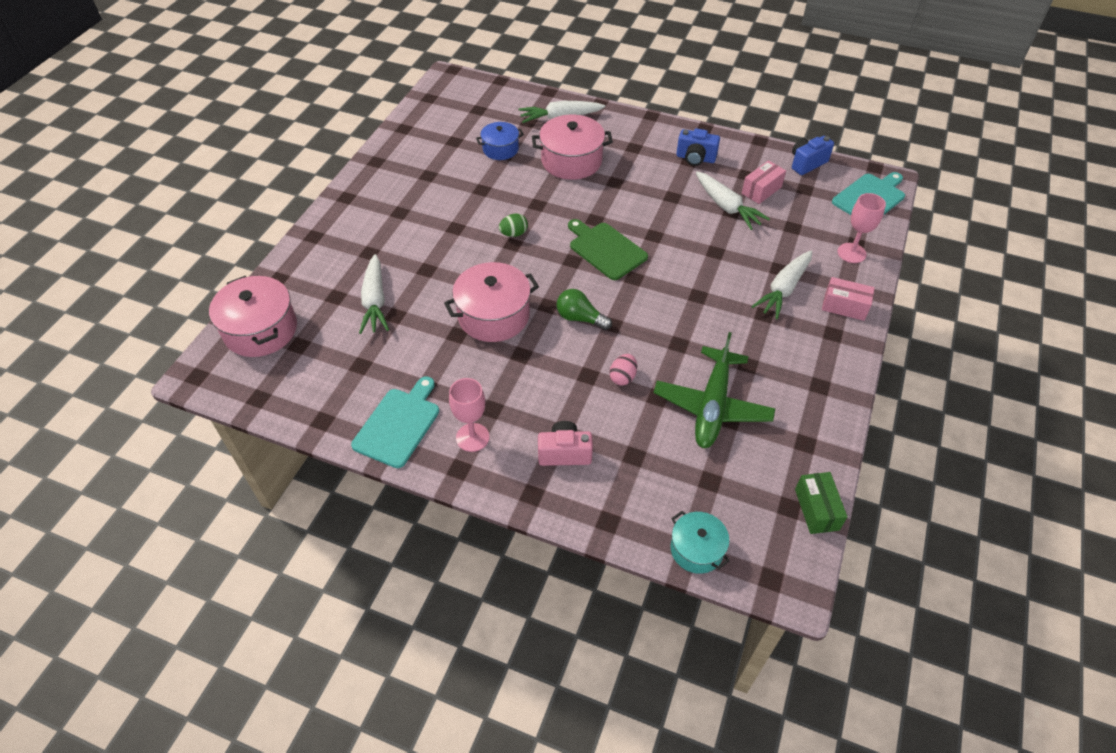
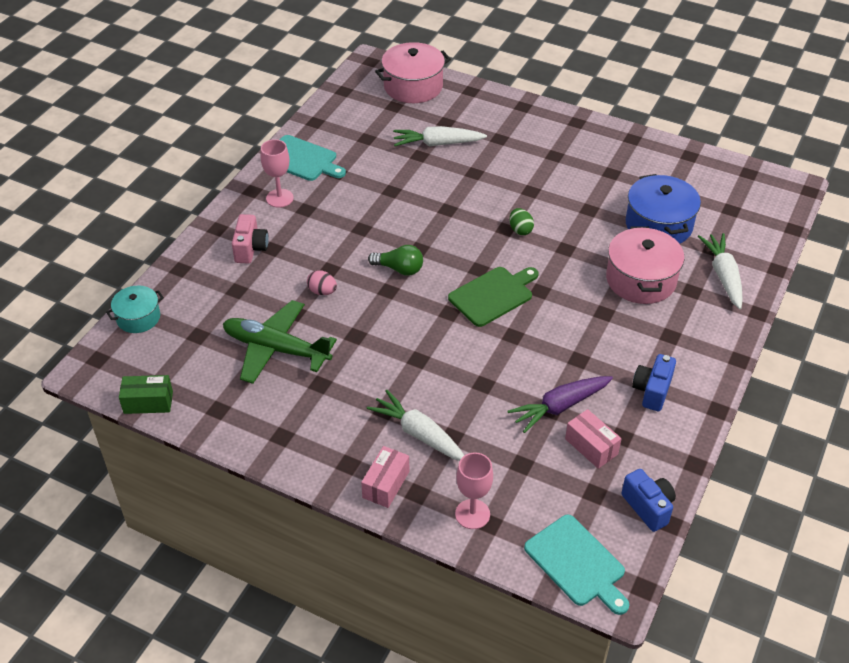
camera: 95 degrees right, 5 degrees down
(493, 316) = (410, 213): pink pot -> none
(500, 149) = (658, 225): blue pot -> blue pot, size x1.66
(580, 318) = (399, 269): green light bulb -> green light bulb turned 75 degrees clockwise
(727, 207) = (560, 407): white carrot -> purple carrot

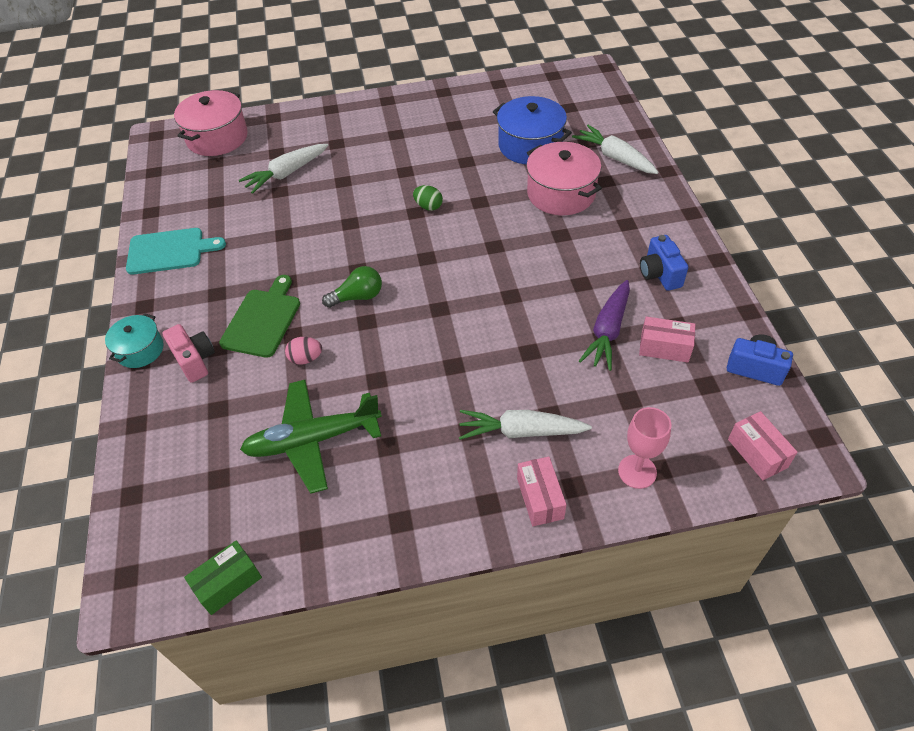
camera: 35 degrees left, 5 degrees up
(138, 318) = (134, 501): turquoise pot -> turquoise pot (140, 350)
(279, 198) = (180, 297): pink goblet -> none
(493, 295) = (461, 272): green cutting board -> green cutting board (263, 320)
(577, 563) = (757, 453): turquoise cutting board -> pink box

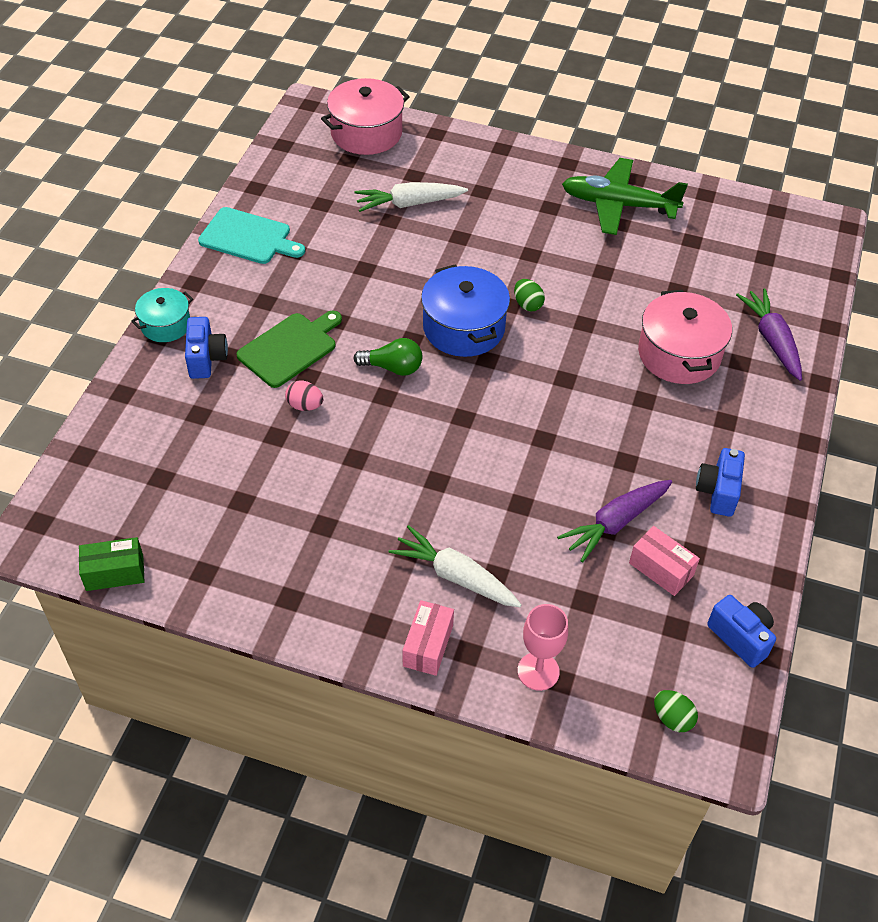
camera: 25 degrees right, 0 degrees up
(195, 361) = (206, 359): pink camera -> blue camera
(312, 440) = (261, 485): green plane -> green plane (618, 205)
(530, 145) = (686, 284): blue pot -> blue pot (464, 327)
(615, 157) = (772, 340): white carrot -> purple carrot
(757, 453) = (672, 718): pink box -> green egg

